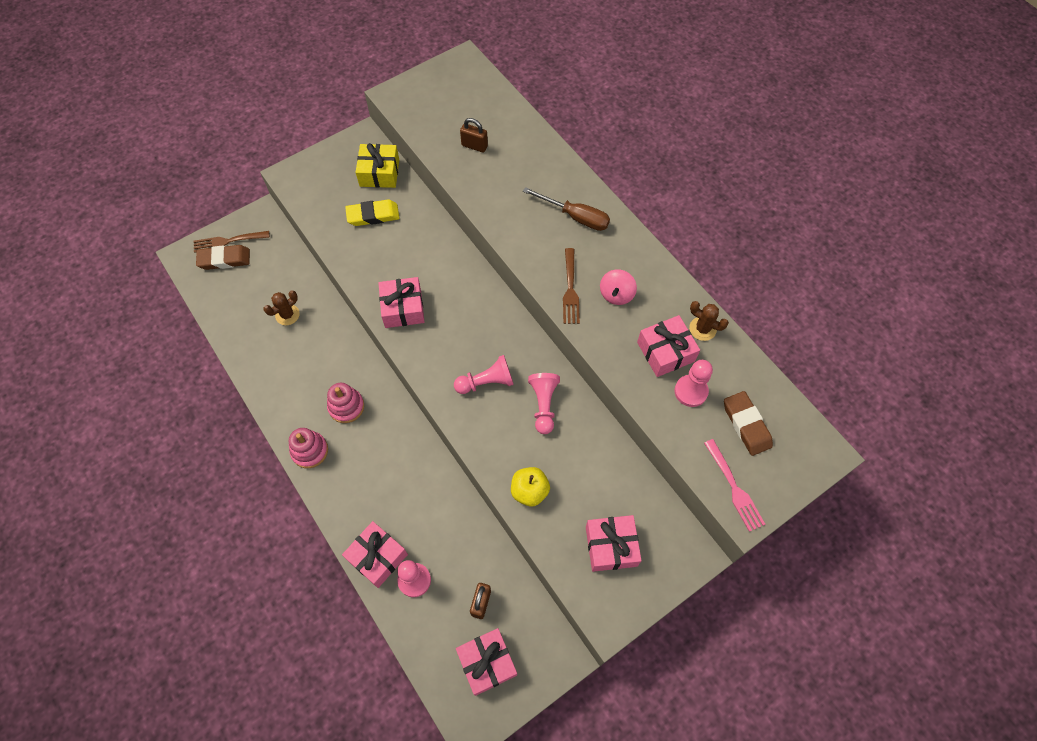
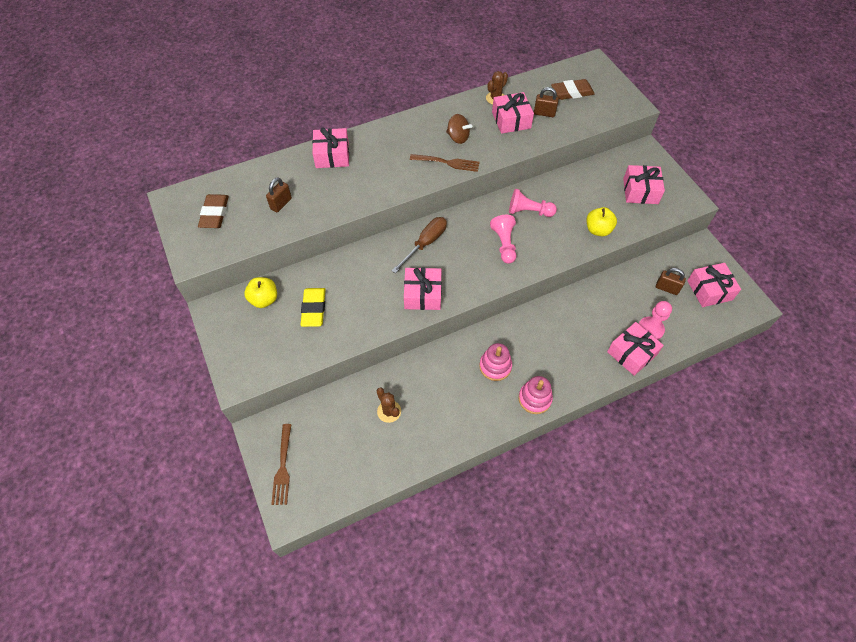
camera: 80 degrees left, 5 degrees down
(224, 259) = (306, 471): brown eraser -> brown eraser (215, 214)
(379, 173) = (264, 299): yellow gift -> yellow apple
(554, 175) = (332, 155): none -> pink gift
(575, 217) = (379, 149): brown screwdriver -> brown screwdriver (425, 243)
(616, 294) = (458, 137): pink spinning top -> brown spinning top
(691, 391) = (544, 113): pink pawn -> brown padlock
(734, 488) = (616, 107): pink fork -> none

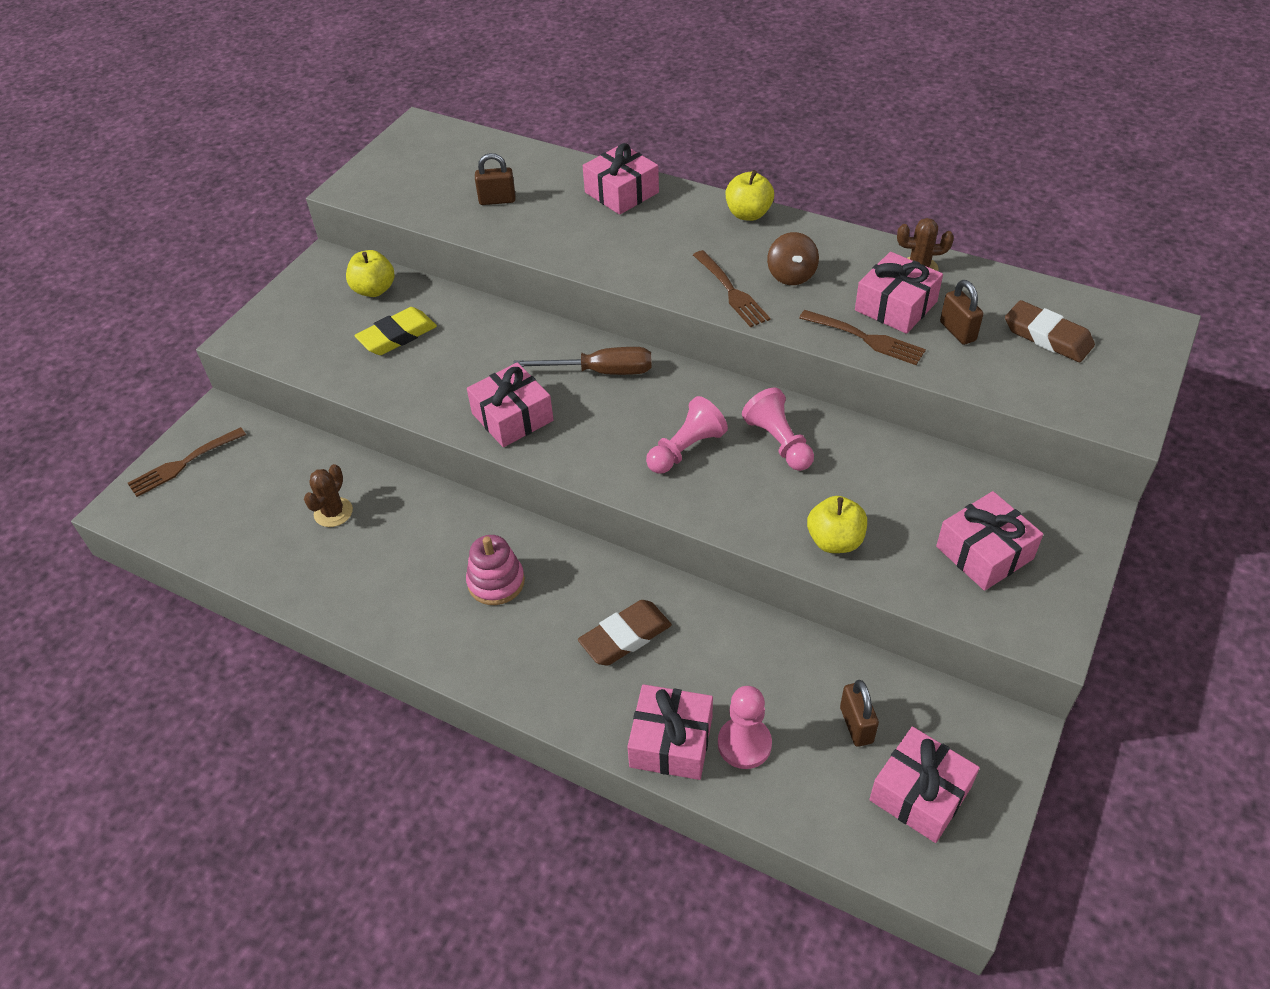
camera: 55 degrees right, 10 degrees down
(215, 214) = (430, 165): brown eraser -> brown eraser (625, 636)
(400, 124) = (748, 214): none -> yellow apple
(521, 141) = (866, 338): none -> brown fork
(534, 399) = (478, 659): pink stacking toy -> none

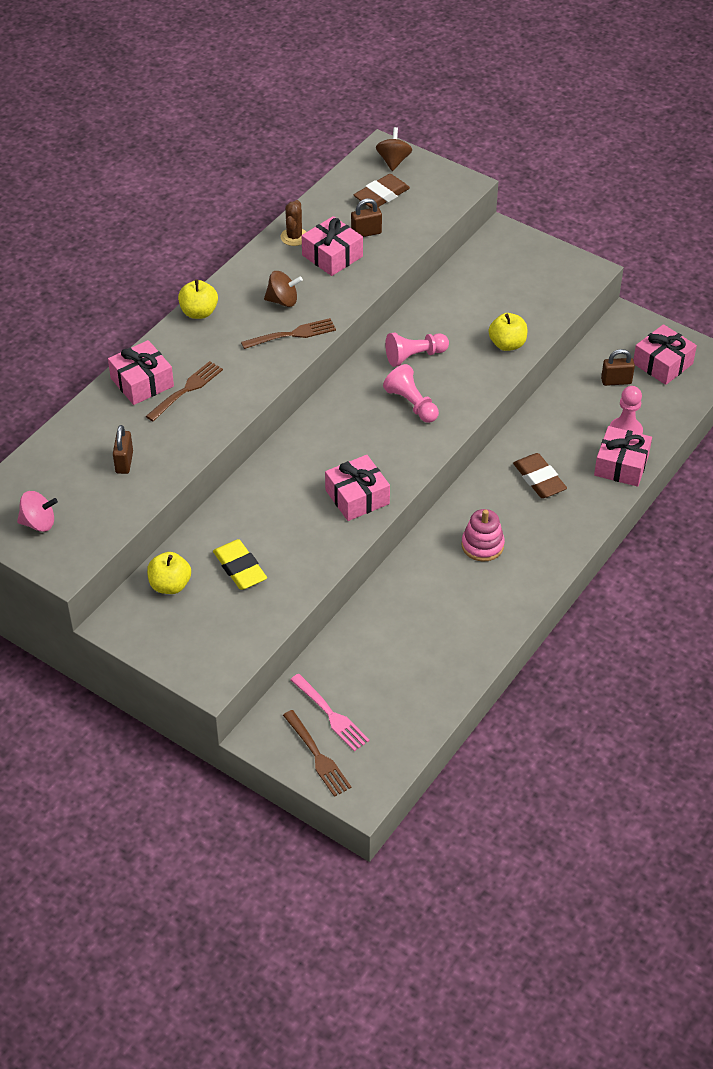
camera: 85 degrees left, 0 degrees up
(237, 467) = (331, 715): none -> pink fork
(333, 512) = (396, 645): brown cactus -> none
(409, 163) = (39, 523): none -> pink spinning top
(601, 372) = (318, 442): brown screwdriver -> none
(866, 338) = (363, 276): brown fork -> brown fork (187, 390)
(984, 553) = (526, 282): pink gift -> none
(1133, 339) = (393, 161): none -> brown spinning top

